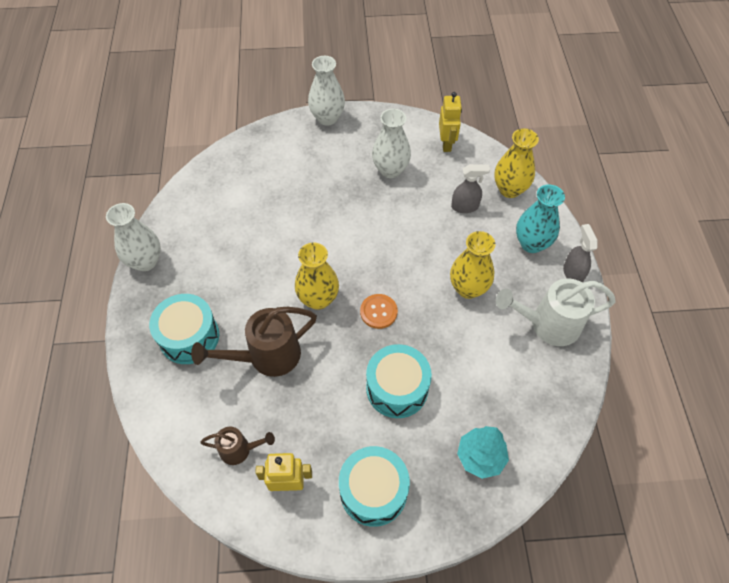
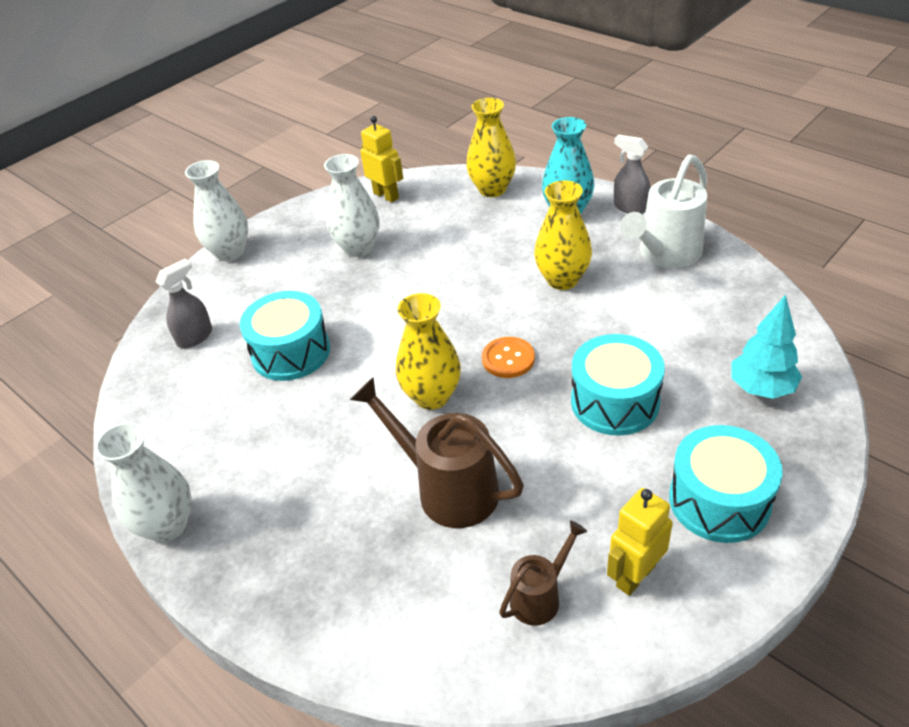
camera: 40 degrees left, 15 degrees down
(189, 337) = (329, 548): turquoise drum -> turquoise drum (291, 352)
(267, 356) = (447, 488): brown watering can -> brown watering can turned 105 degrees clockwise
(465, 206) = (471, 226): grey spray bottle -> grey spray bottle (195, 337)

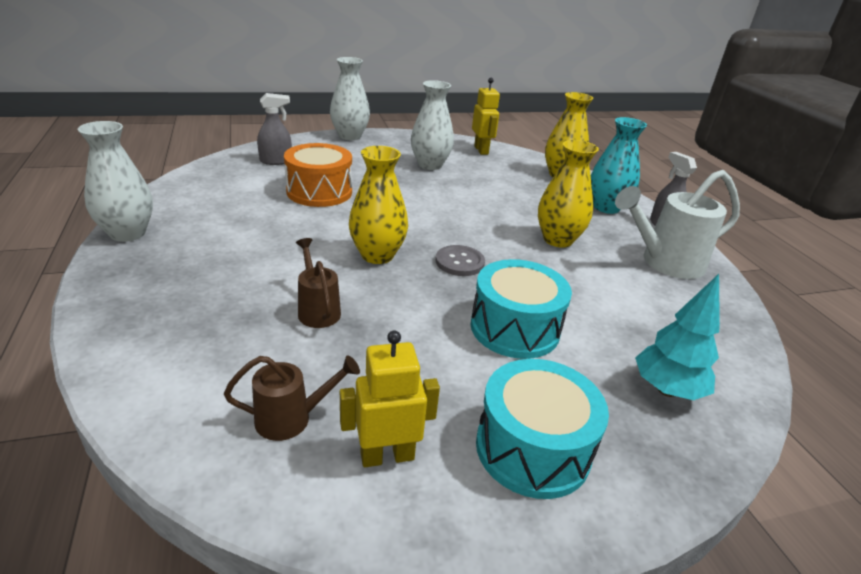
camera: 25 degrees right, 10 degrees down
(291, 352) = (319, 192): turquoise drum -> orange drum
(447, 488) = (317, 310): brown watering can -> brown watering can, size x0.56
(508, 359) = (459, 262): orange button -> grey button

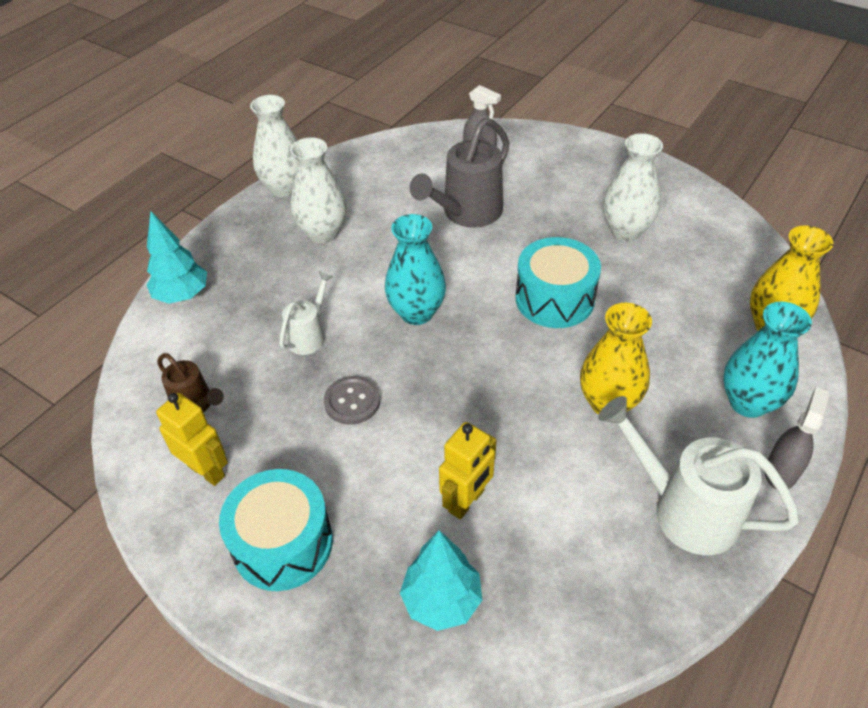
camera: 55 degrees right, 15 degrees up
(132, 352) = (182, 296): none -> turquoise tree
(317, 310) = (309, 335): brown watering can -> white watering can
(319, 192) = (466, 213): orange drum -> grey watering can
(350, 136) = (597, 148): white vase -> white vase (323, 233)
(377, 255) = (416, 312): yellow vase -> turquoise vase
(459, 262) = (471, 364): grey button -> grey button (352, 401)
(481, 150) = (726, 237): yellow robot -> yellow robot (467, 501)
(514, 328) = (415, 455): turquoise drum -> turquoise drum (554, 299)

